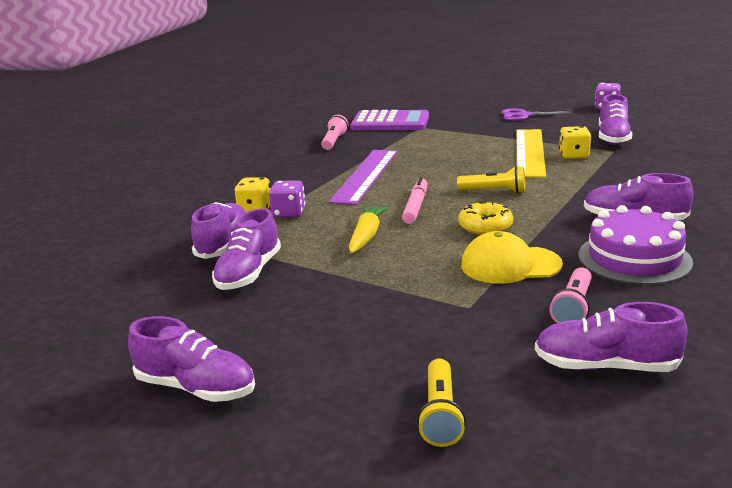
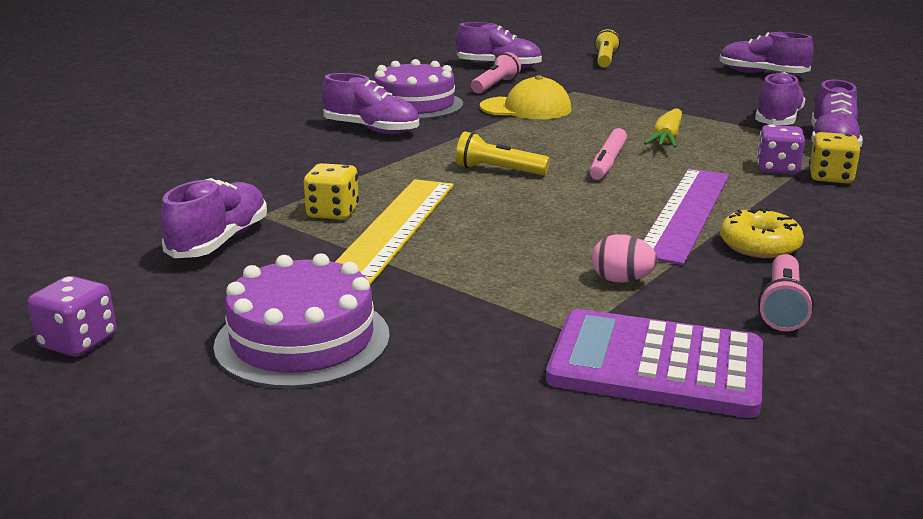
camera: 175 degrees left, 0 degrees up
(403, 143) = (621, 280): none -> pink egg
(485, 227) = (532, 136): yellow donut -> yellow donut (759, 246)
(524, 115) = (302, 340): purple scissors -> purple cake

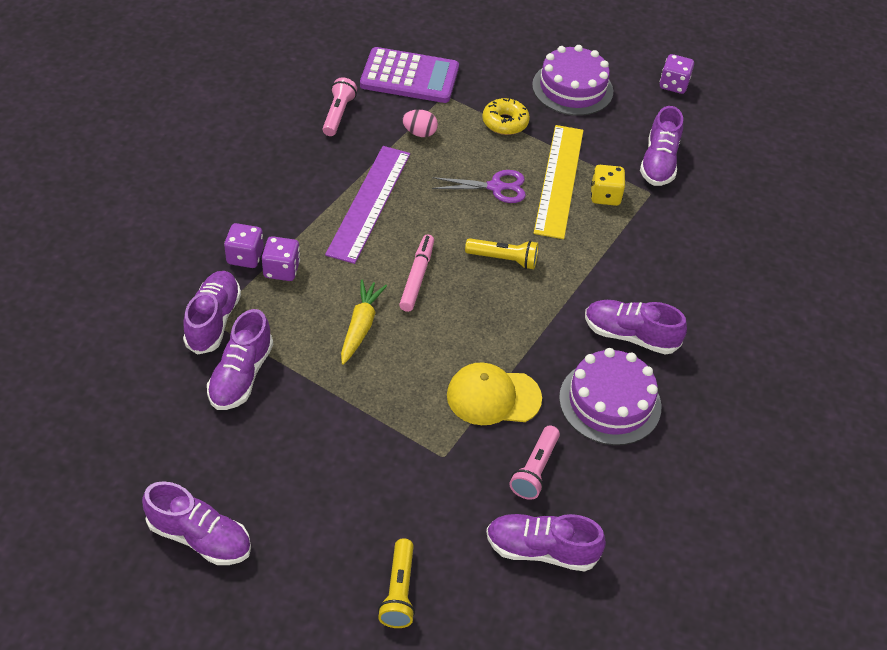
camera: 170 degrees right, 25 degrees up
(496, 223) = (495, 187): none -> purple scissors
(759, 246) = (332, 167): yellow donut -> yellow donut (505, 122)
(830, 177) = (245, 257): yellow dice -> purple dice

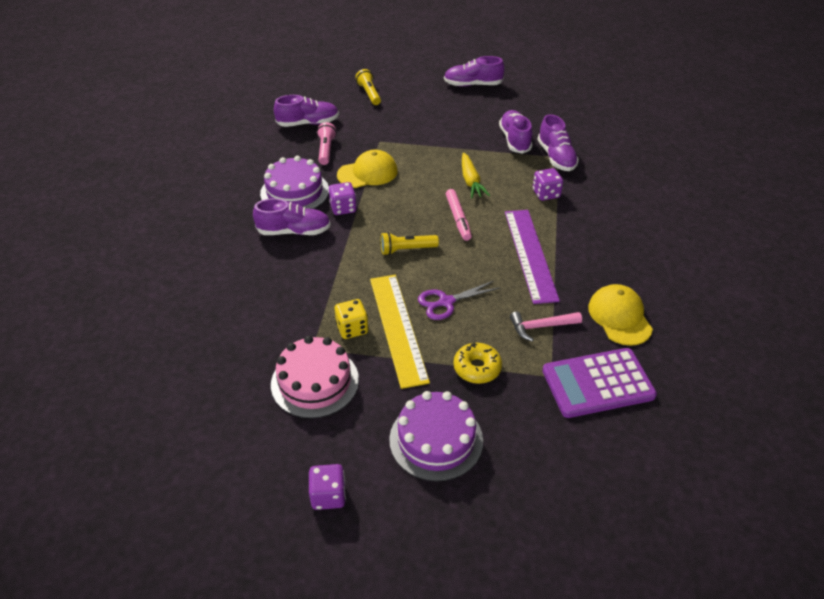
camera: 160 degrees right, 5 degrees down
(245, 257) = (575, 193): purple dice -> purple dice (343, 208)
(338, 114) = (619, 317): pink flashlight -> yellow cap
(419, 133) = (541, 326): pink egg -> pink hammer
(658, 163) = (315, 382): purple shoe -> pink cake

